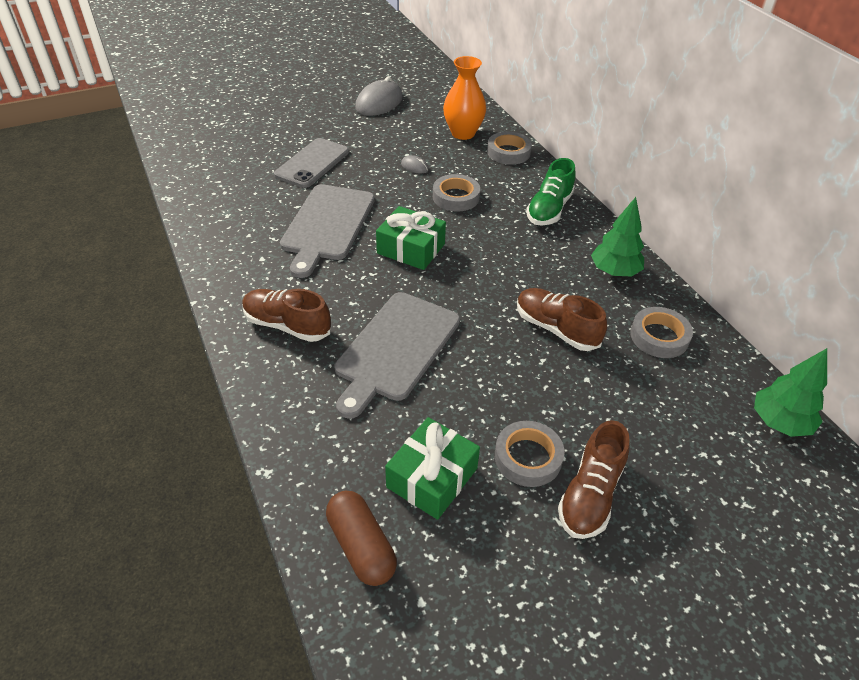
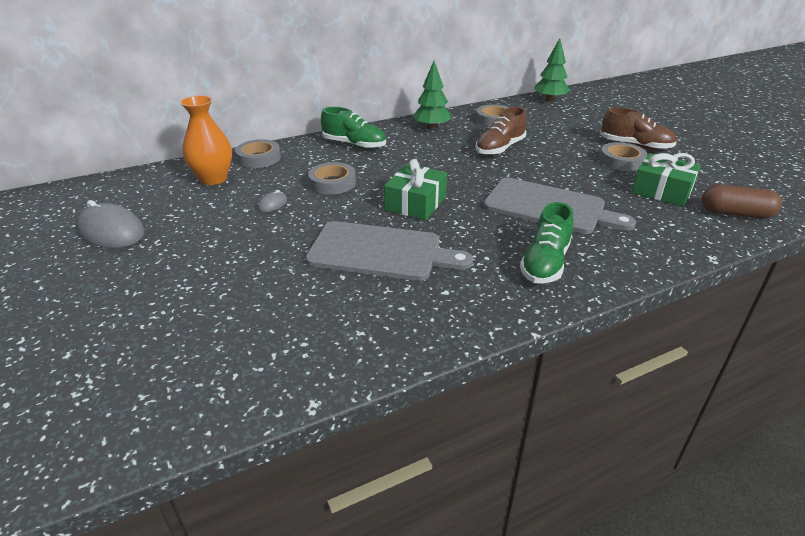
camera: 90 degrees left, 10 degrees down
(287, 325) = (545, 263): brown shoe -> green shoe
(312, 163) = (247, 272): grey phone -> none
(361, 546) = (735, 213): brown capsule -> brown capsule turned 45 degrees clockwise

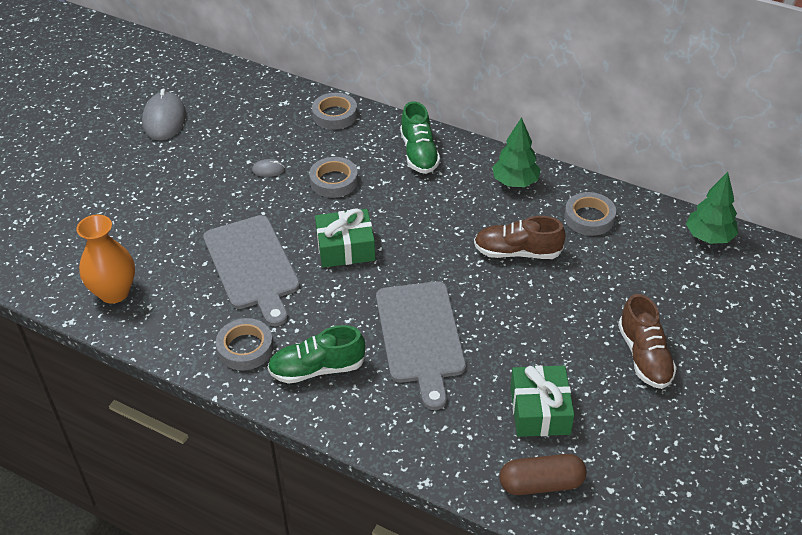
camera: 55 degrees right, 10 degrees up
(213, 179) = (276, 115): orange vase -> orange vase (114, 292)
(621, 161) = (585, 357): grey tape -> grey tape (245, 348)
(735, 213) = (541, 483): brown capsule -> brown capsule turned 75 degrees counterclockwise

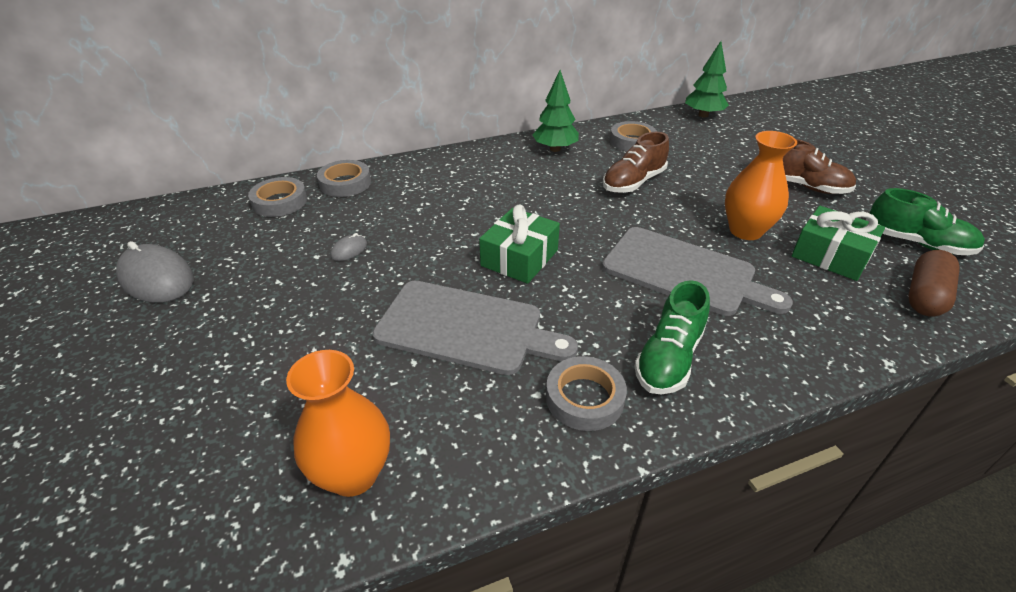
camera: 50 degrees left, 5 degrees down
(334, 181) = (425, 222): grey tape -> grey tape (280, 202)
(419, 153) = (459, 169): green shoe -> green shoe (916, 243)
(519, 347) = (745, 231): none -> orange vase

